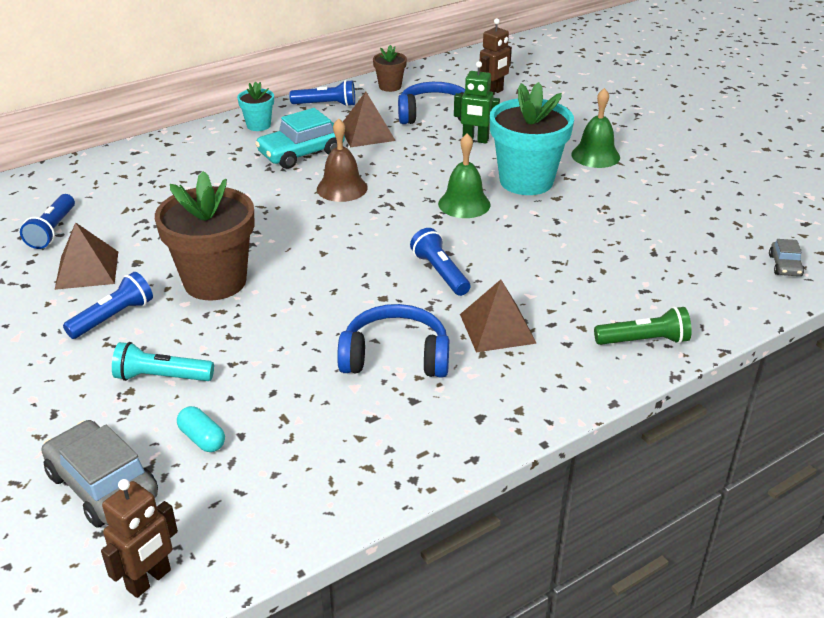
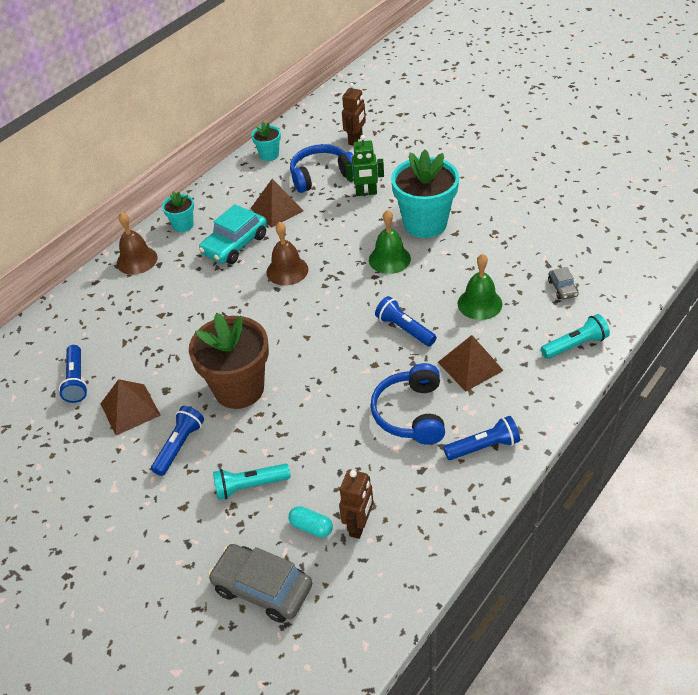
camera: 15 degrees left, 10 degrees up
(149, 580) = (341, 647): brown robot -> brown robot (359, 525)
(190, 143) = (137, 260): none -> brown bell
(326, 105) = (227, 188): blue flashlight -> blue flashlight (483, 447)
(390, 86) = (269, 155): brown flower pot -> turquoise flower pot
(395, 357) = (411, 413): blue headphones -> blue headphones turned 75 degrees counterclockwise
(595, 155) = (465, 183): green bell -> green bell (479, 303)
(644, 341) = (575, 345): green flashlight -> turquoise flashlight
(785, 266) = (642, 250): grey car -> grey car (562, 288)

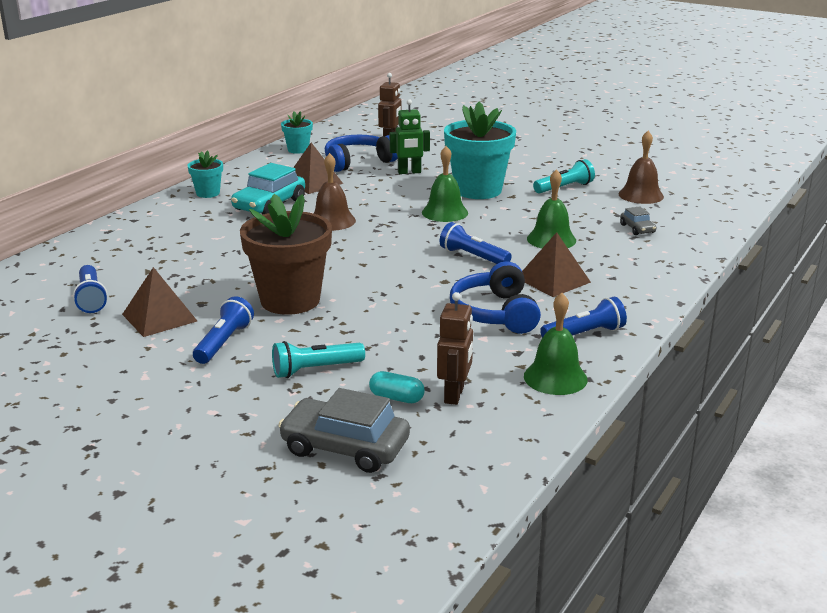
camera: 10 degrees left, 20 degrees down
(137, 260) = (156, 216): brown bell -> brown bell (641, 195)
(447, 506) = (555, 377): none -> green bell
(575, 345) = (663, 264): turquoise flashlight -> turquoise flashlight (564, 188)

